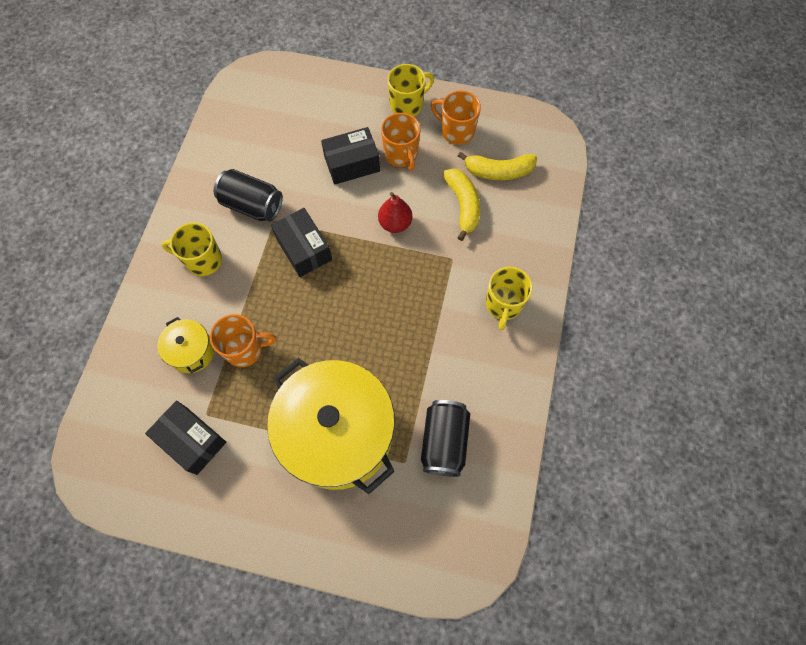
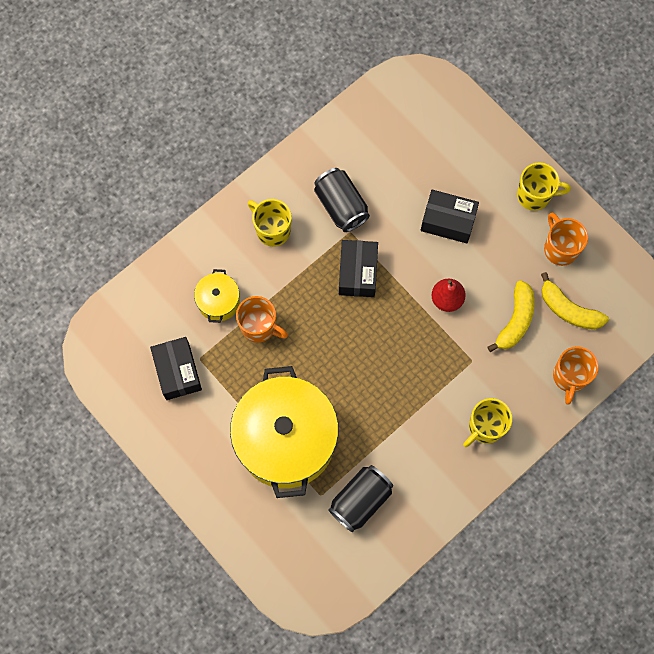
camera: 35 degrees right, 5 degrees up
(401, 155) = (496, 240): orange mug -> orange mug (569, 377)

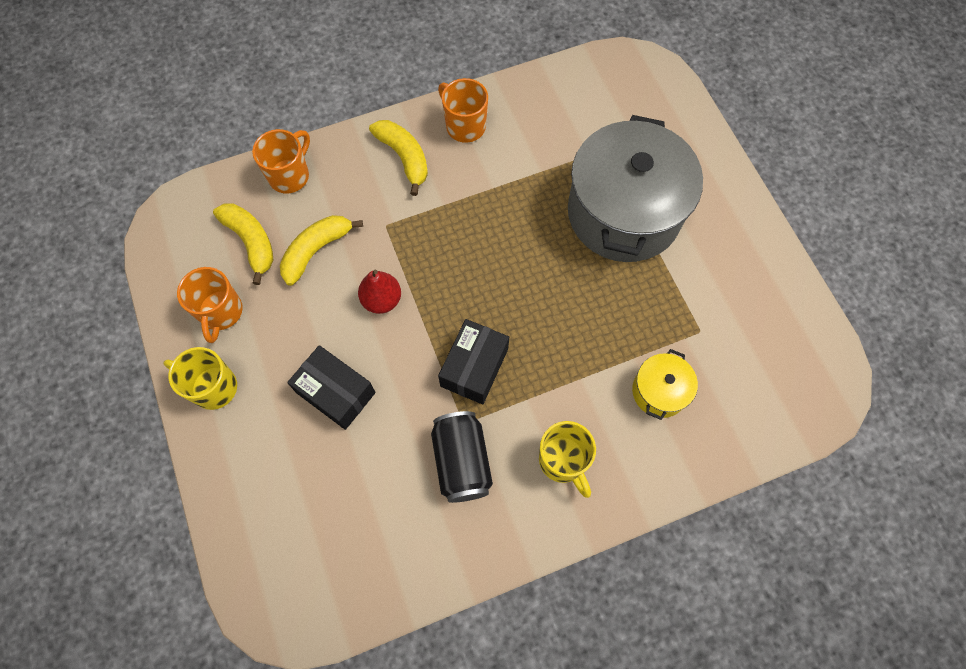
camera: 160 degrees left, 5 degrees down
(177, 371) = (730, 325): black box -> none
(259, 327) = (617, 343): orange mug -> orange mug (464, 126)
(286, 440) = (623, 213): yellow pot -> grey pot
(360, 500) = (563, 133): black can -> none
(485, 427) = (404, 158): yellow mug -> yellow banana

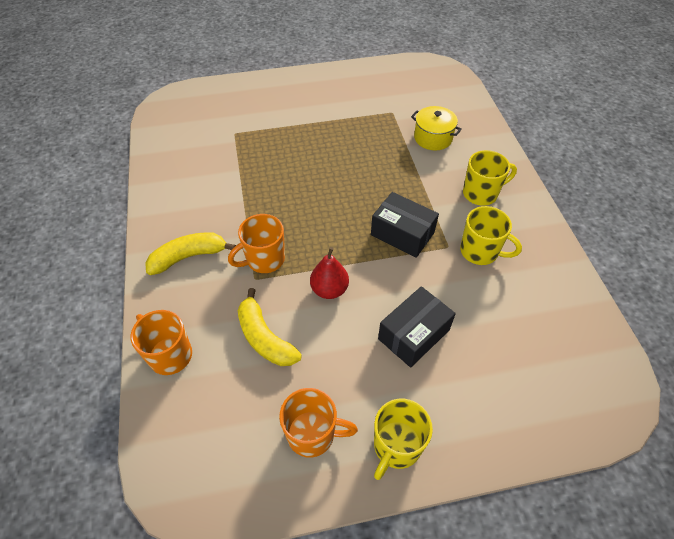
camera: 80 degrees left, 15 degrees down
(251, 242) = (237, 398): yellow banana -> none
(462, 461) = (480, 252): black can -> yellow mug
(464, 126) = (174, 210): orange mug -> orange mug (264, 259)
(623, 213) = (292, 131): grey pot -> none

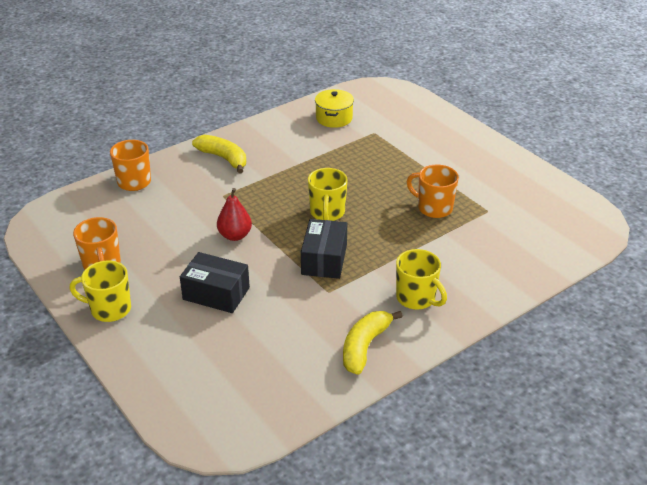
camera: 65 degrees right, 15 degrees down
(264, 259) = (244, 194): orange mug -> orange mug (434, 208)
(265, 338) = (171, 218): yellow banana -> yellow banana (365, 347)
(433, 138) = (473, 247): yellow pot -> yellow pot (334, 118)
(480, 252) = (336, 314): yellow mug -> yellow mug (327, 213)

